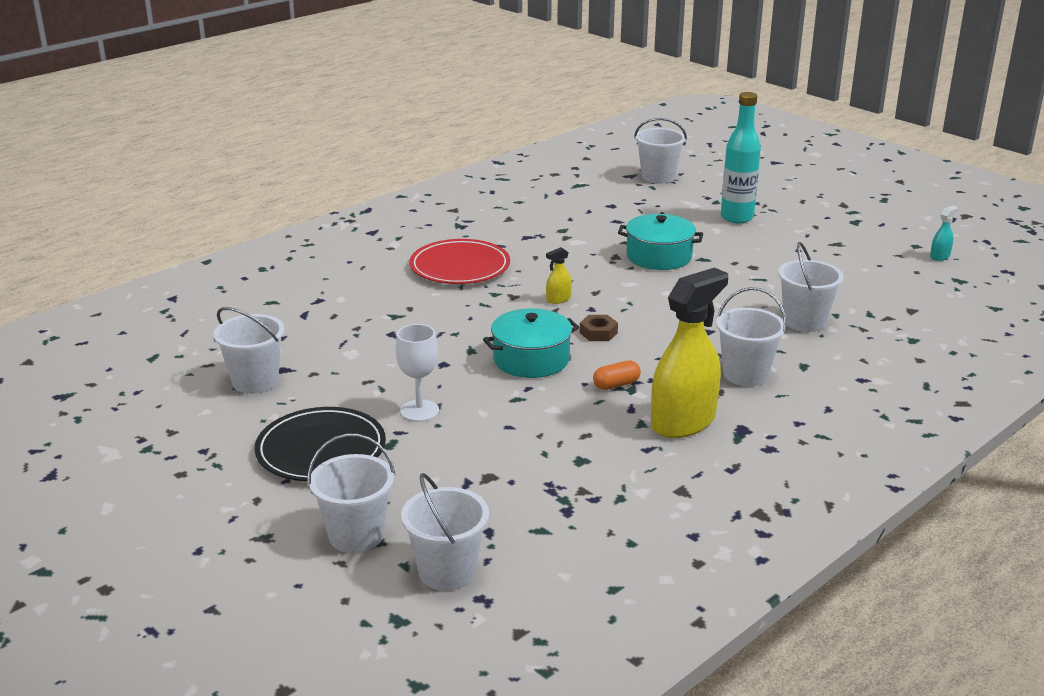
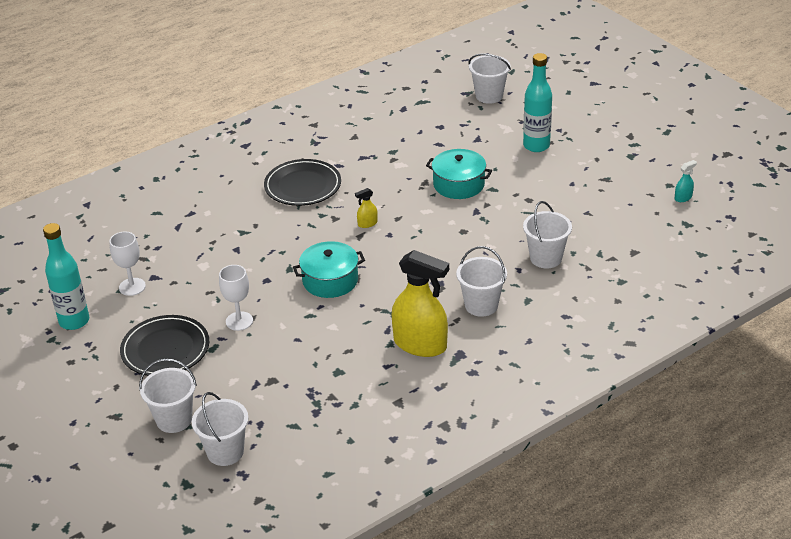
camera: 10 degrees right, 10 degrees up
(178, 425) = (74, 321): none -> turquoise bottle
(255, 381) = (132, 287): white bucket -> white goblet
(460, 267) = (303, 186): red plate -> black plate
(598, 333) = (387, 258): brown nut -> none
(616, 385) = (384, 308): orange capsule -> none
(683, 422) = (420, 344): yellow spray bottle -> yellow spray bottle turned 60 degrees clockwise

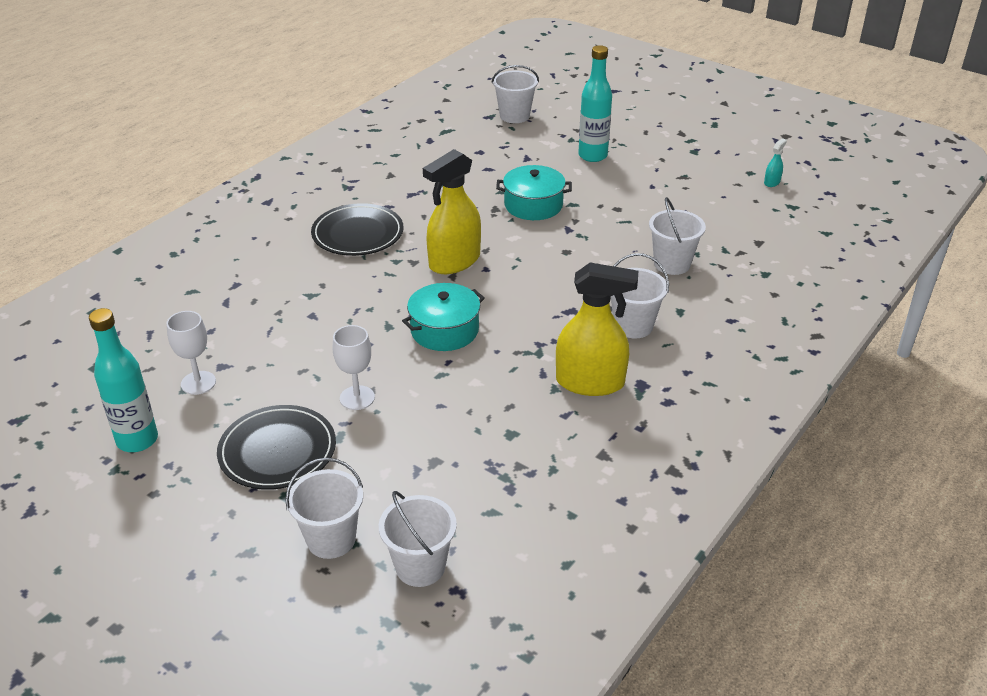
camera: 20 degrees left, 0 degrees up
(367, 223) = (454, 261): yellow spray bottle -> yellow spray bottle, size x2.43

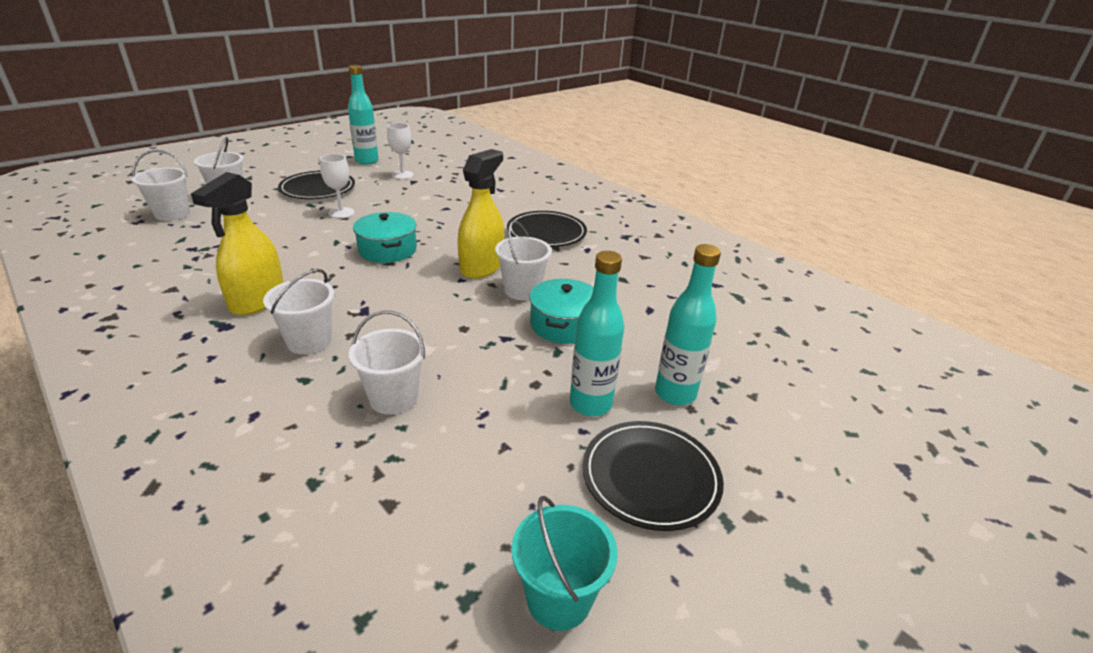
camera: 100 degrees right, 5 degrees down
(454, 261) = (481, 267): yellow spray bottle -> yellow spray bottle turned 60 degrees clockwise
(514, 116) = (785, 349): white bucket -> white bucket (522, 290)
(624, 185) = (590, 404): none -> turquoise bottle
(675, 162) = (650, 477): none -> black plate
(772, 182) = (558, 598): turquoise spray bottle -> turquoise bucket

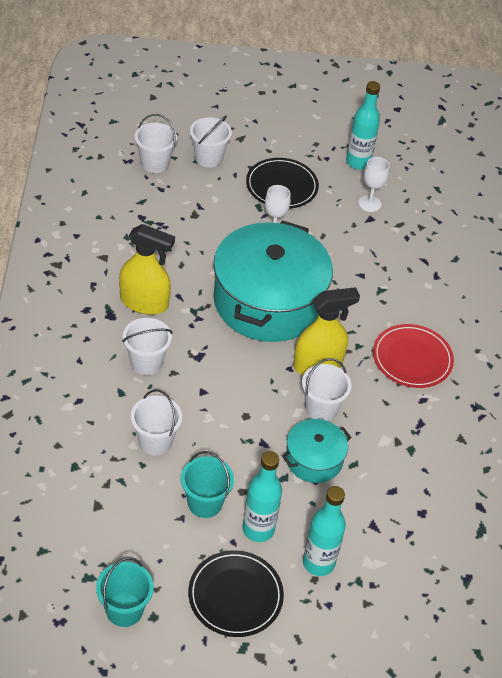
camera: 40 degrees right, 15 degrees up
(257, 300) = (144, 302): yellow spray bottle -> yellow spray bottle turned 135 degrees counterclockwise
(387, 250) = (268, 301): turquoise pot -> turquoise pot, size x2.11
(512, 417) = (205, 503): none -> turquoise bucket
(546, 233) = (412, 359): black plate -> red plate

